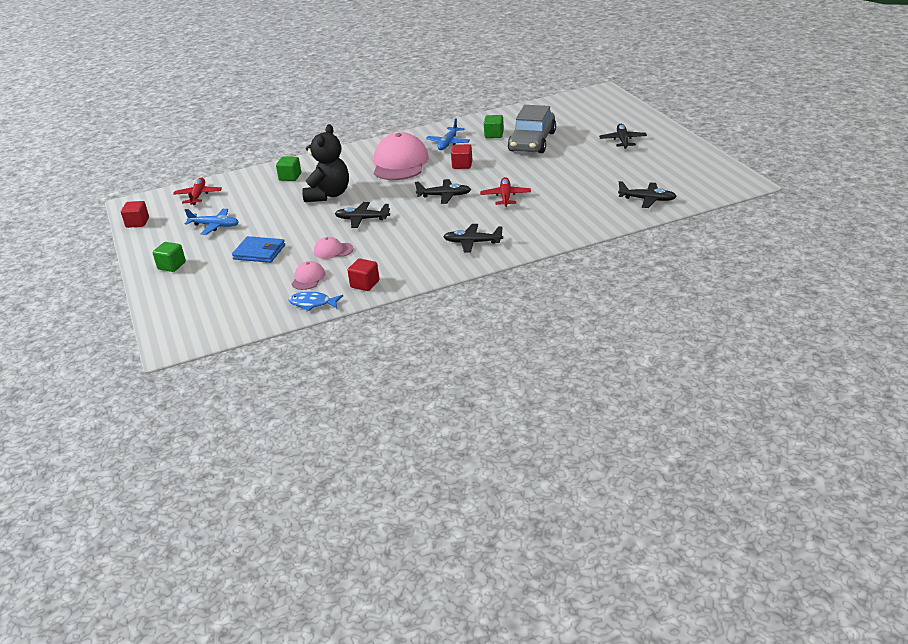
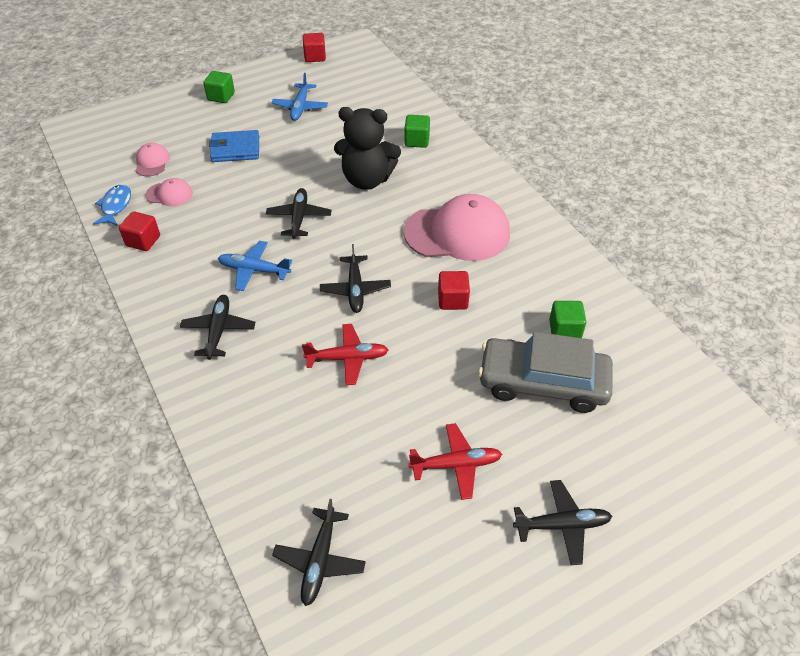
camera: 80 degrees right, 15 degrees up
(198, 196) = (372, 82): red plane -> red plane (456, 465)
(259, 252) = (235, 149): blue wallet -> blue wallet turned 75 degrees clockwise
(333, 250) = (226, 204): pink cap -> pink cap (152, 162)
(448, 143) = (528, 277): blue plane -> blue plane (254, 270)

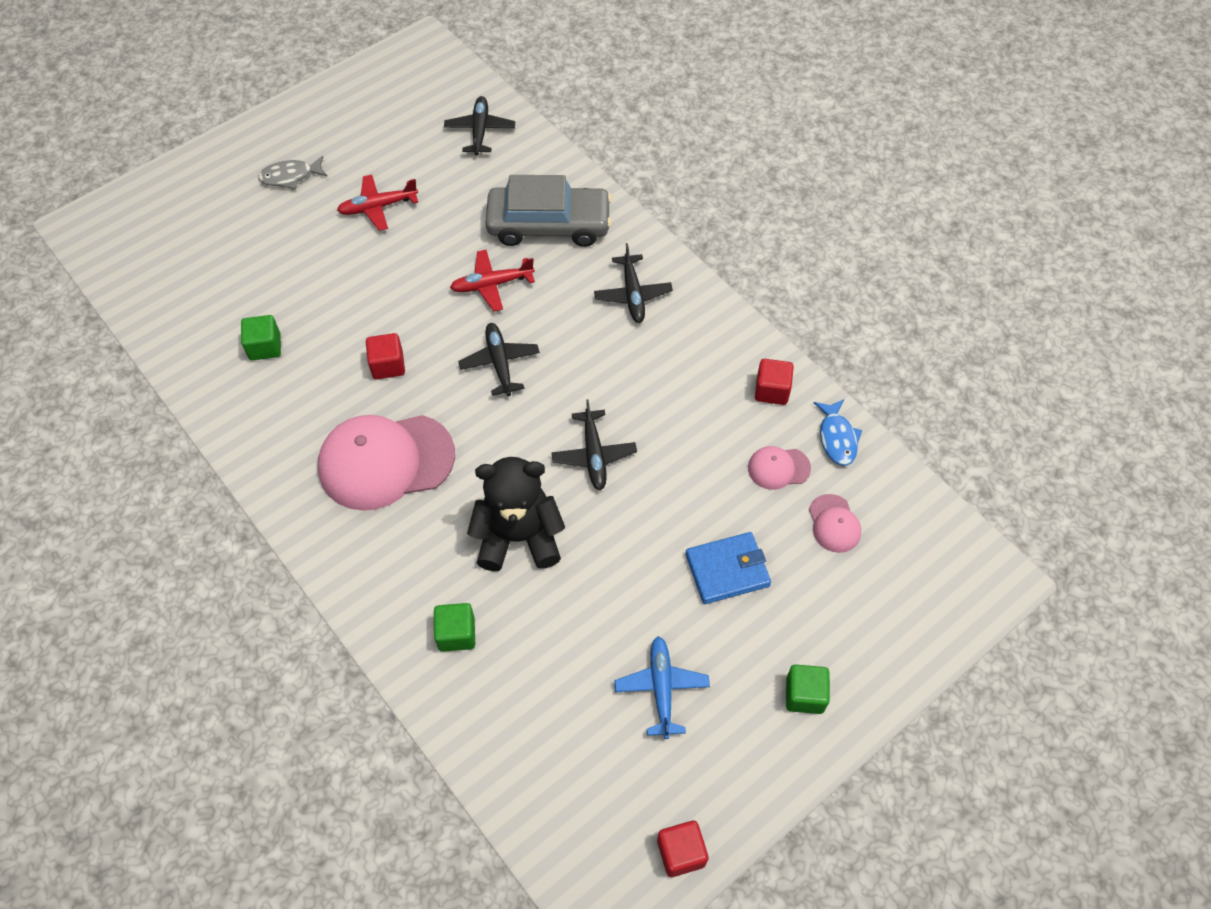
camera: 170 degrees right, 10 degrees up
(254, 270) = (622, 370): blue plane -> none
(543, 382) = (294, 288): grey car -> grey car (549, 225)
(562, 525) = (290, 176): black plane -> grey fish

